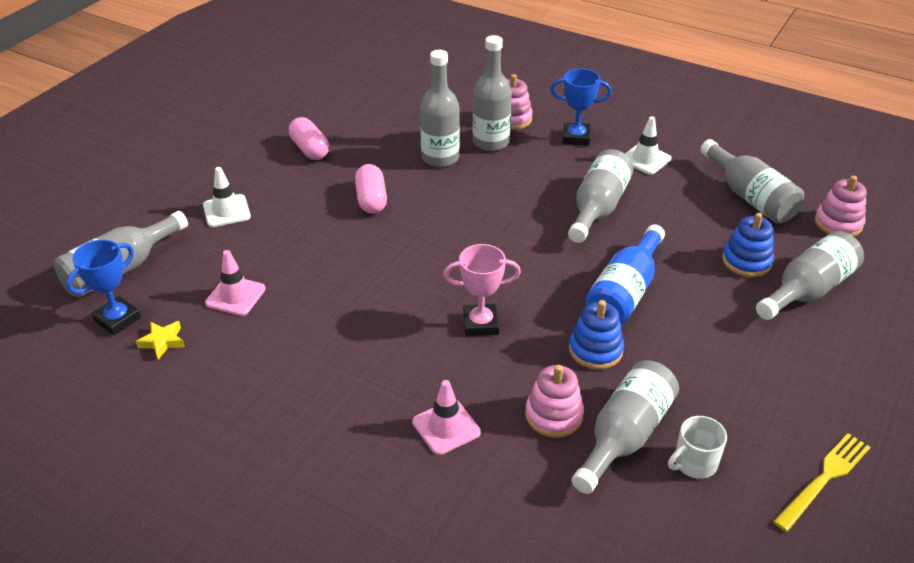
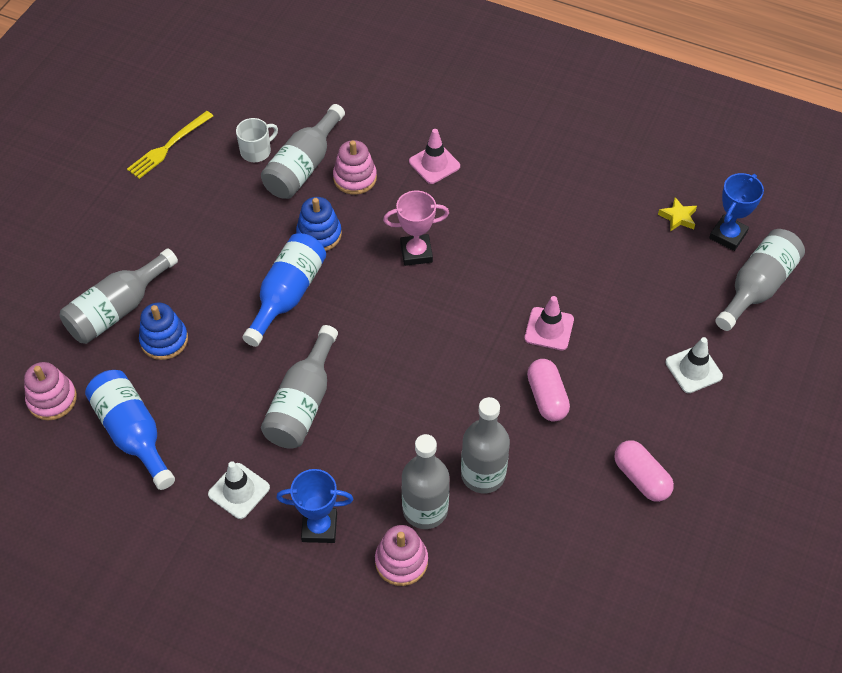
camera: 175 degrees right, 15 degrees up
(235, 296) = (638, 266): pink traffic cone -> pink traffic cone (549, 329)
(750, 197) = (133, 433): grey bottle -> blue bottle

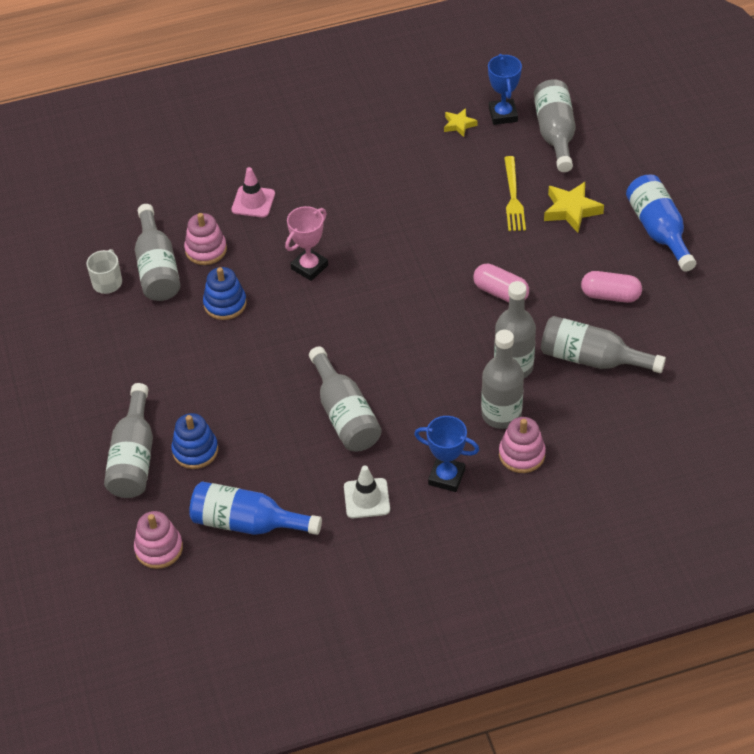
camera: 40 degrees left, 5 degrees down
(168, 146) = (32, 326): yellow fork -> yellow fork (513, 197)
(287, 295) = (250, 358): blue bottle -> blue bottle (658, 231)
(319, 527) = (446, 477): blue trophy -> blue trophy turned 60 degrees clockwise
(549, 329) = (454, 251): pink traffic cone -> none
(558, 524) = (592, 359): none -> grey bottle
(693, 369) = (571, 210): white traffic cone -> yellow star

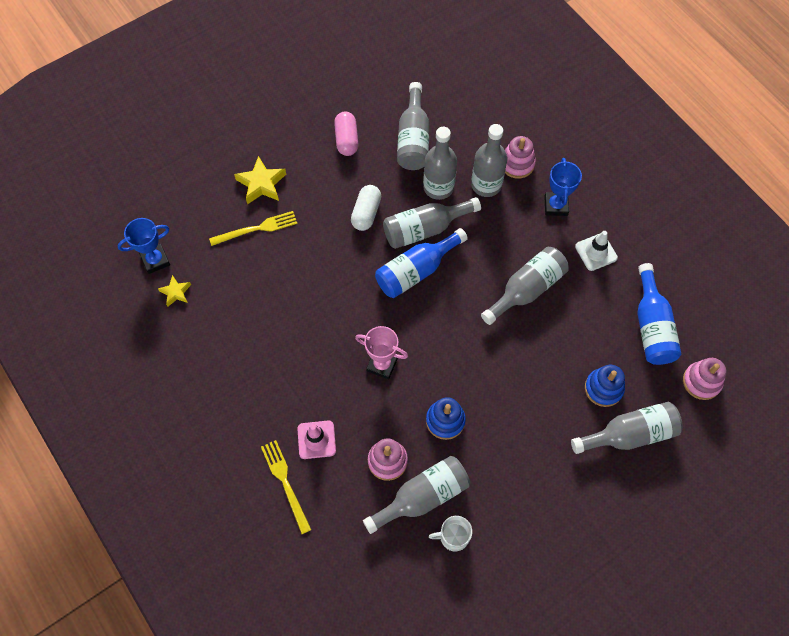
camera: 110 degrees left, 15 degrees up
(221, 173) = (285, 483): none -> yellow fork
(500, 292) = (366, 213): pink capsule -> white capsule
(555, 134) = (172, 214): grey bottle -> grey bottle (425, 229)
(658, 231) = (269, 121): blue bottle -> blue bottle (416, 271)

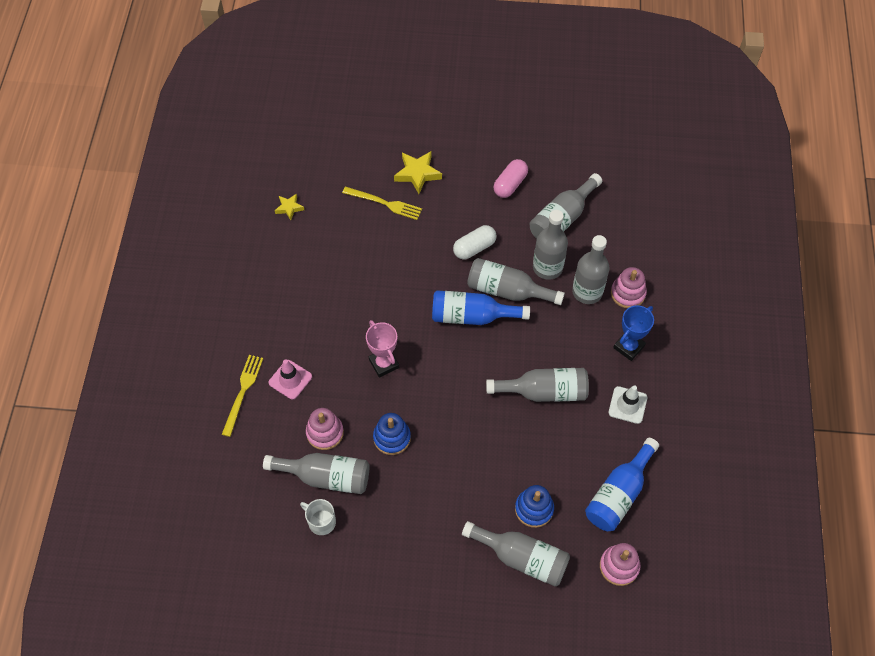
camera: 40 degrees right, 5 degrees down
(155, 260) = (296, 176): blue trophy -> none

